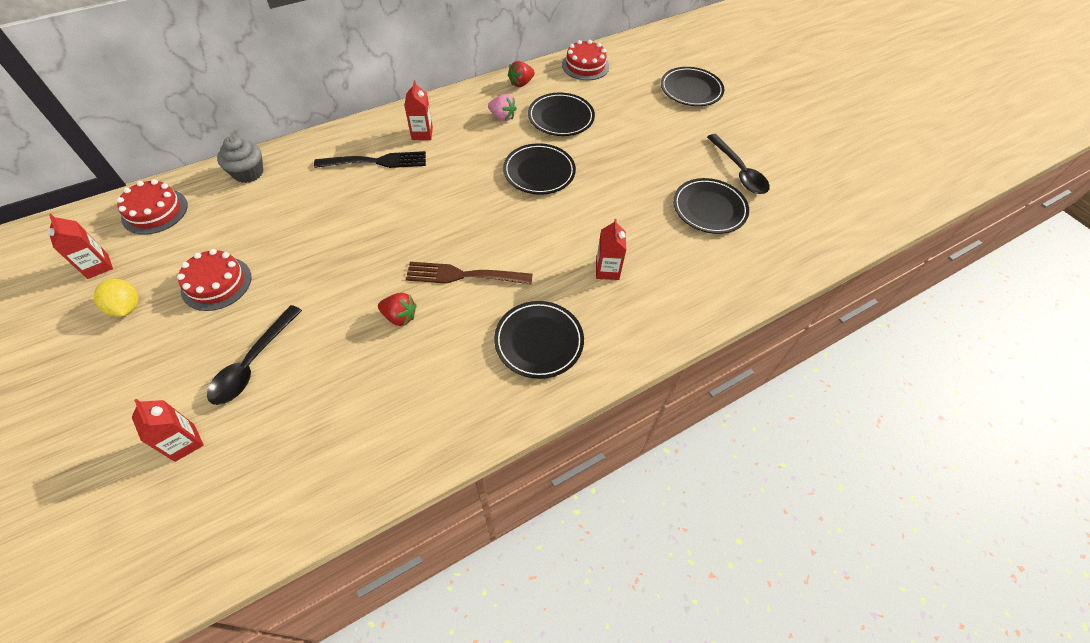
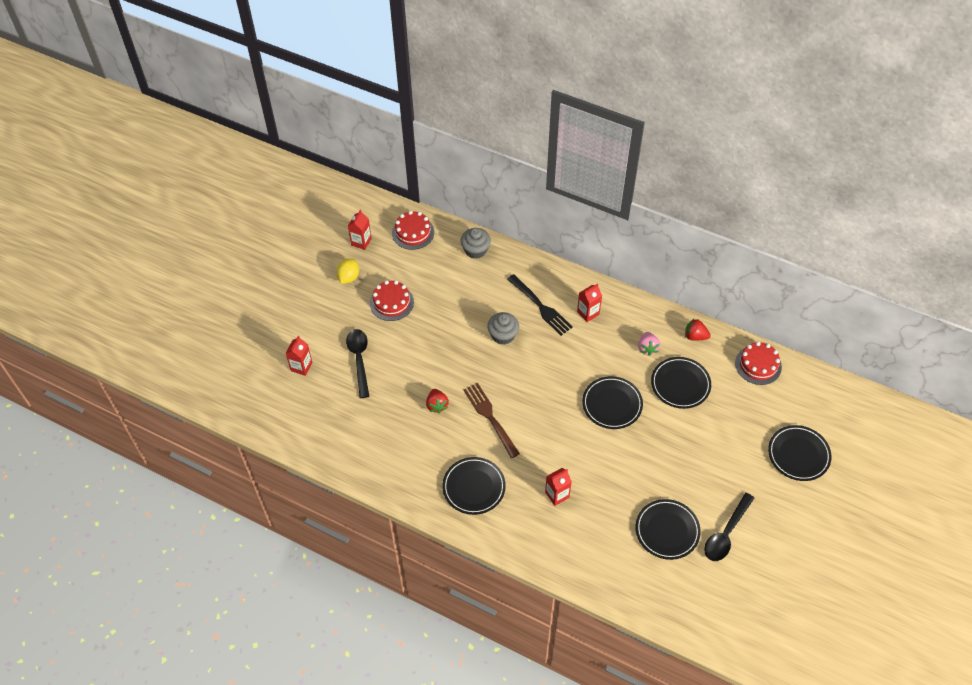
camera: 60 degrees right, 0 degrees up
(252, 363) = (359, 359): black spoon -> black spoon turned 90 degrees clockwise
(375, 208) = (503, 335): none -> grey cupcake

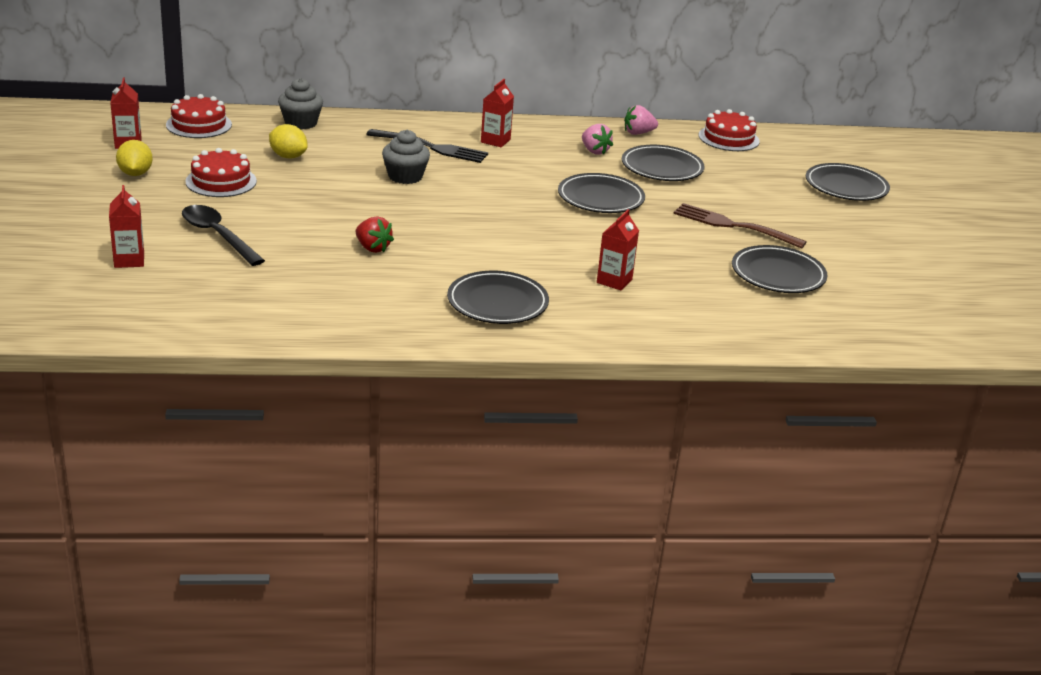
camera: 35 degrees left, 25 degrees down
(445, 287) = (288, 156): none -> yellow lemon
(490, 418) = (458, 242): brown fork -> brown fork (734, 226)
(695, 336) = (638, 133): red strawberry -> pink strawberry
(726, 534) = (844, 259): black spoon -> none

